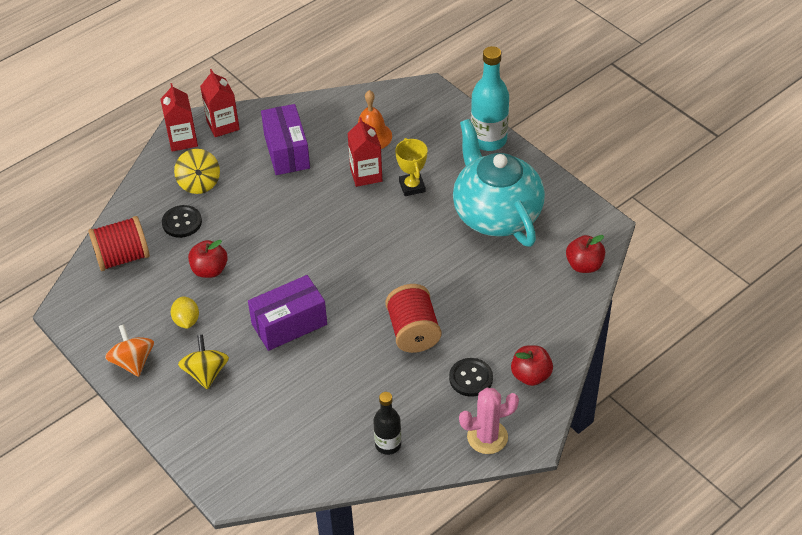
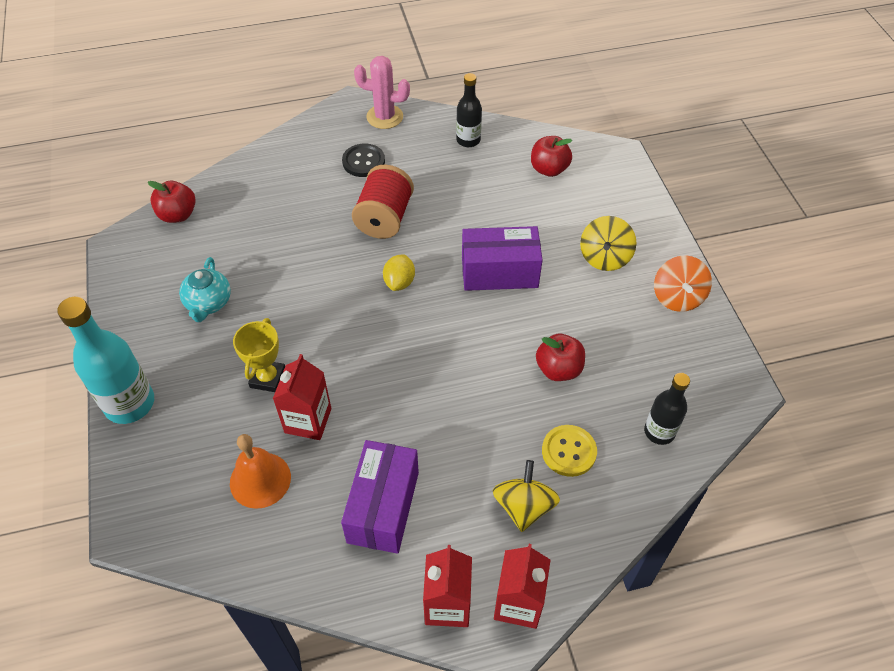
camera: 155 degrees left, 5 degrees up
(122, 257) = (659, 432): red spool -> black bottle
(182, 222) = (569, 451): black button -> yellow button
(186, 321) = (606, 319): yellow lemon -> yellow lemon (399, 282)
(495, 214) = (208, 303): turquoise teapot -> turquoise teapot, size x0.45
(530, 375) = (312, 145): red apple -> red apple (549, 169)

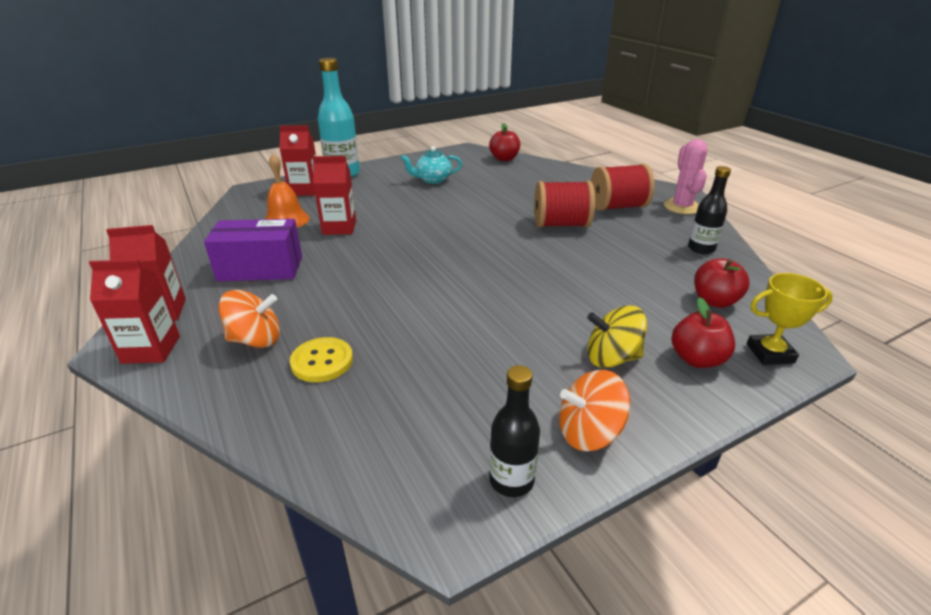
camera: 75 degrees right, 20 degrees down
(168, 455) = (305, 190): none -> red carton
(268, 378) = (374, 208): yellow trophy -> yellow trophy (770, 353)
(363, 161) = (618, 207): black button -> red spool
(399, 282) = (493, 241): yellow lemon -> none
(499, 272) = (538, 289): purple box -> none
(524, 506) = (256, 340): yellow spinning top -> orange spinning top
(558, 369) = (428, 342): red apple -> red apple (697, 359)
(659, 432) = (358, 433): black bottle -> black bottle (511, 480)

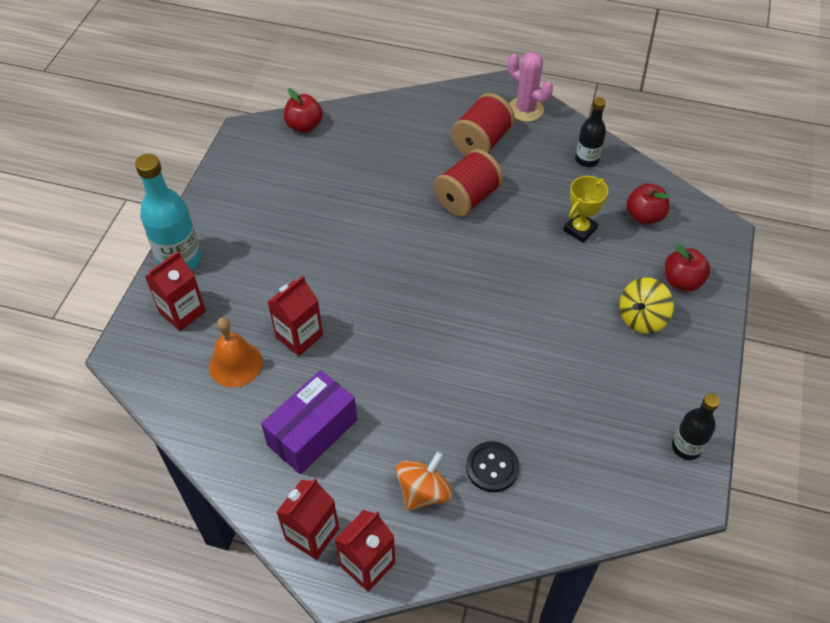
camera: 45 degrees left, 20 degrees up
(322, 361) = (492, 467): yellow button -> black button
(432, 180) = (283, 208): turquoise teapot -> none
(589, 432) = (686, 385): orange spinning top -> none
(770, 353) = (710, 245): yellow trophy -> yellow trophy (580, 229)

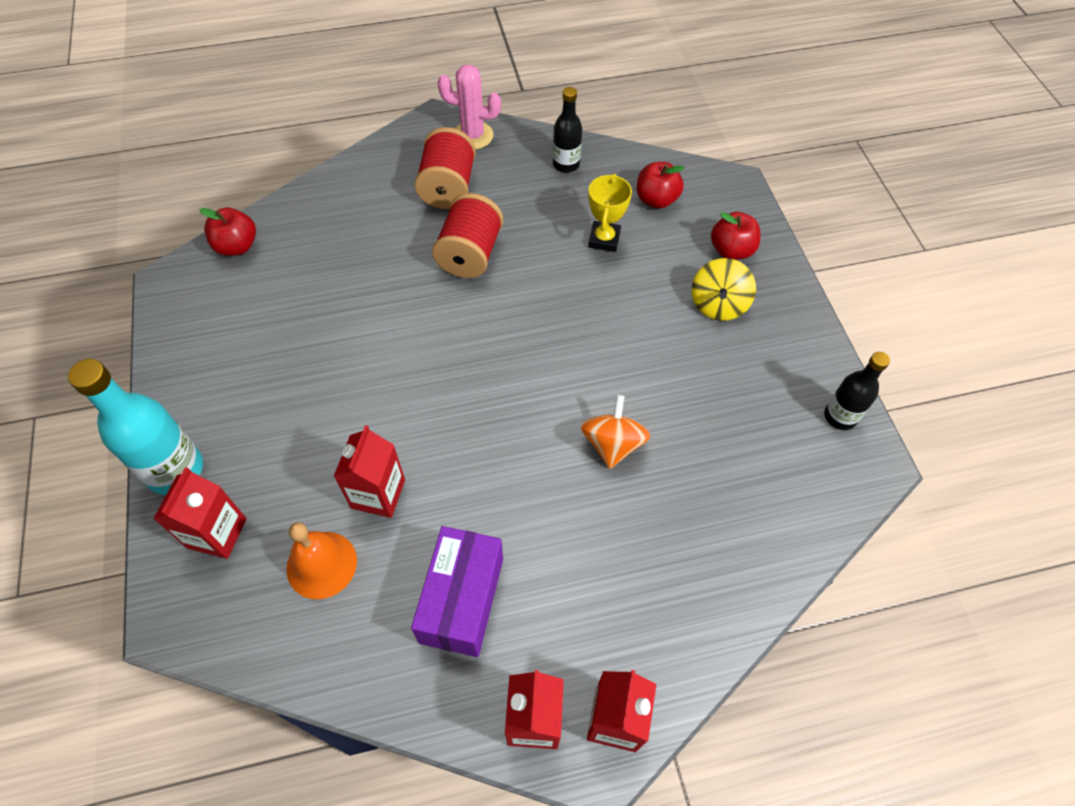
camera: 30 degrees left, 5 degrees up
(423, 492) = (623, 602): orange spinning top -> orange spinning top (612, 444)
(492, 467) = (675, 536): black button -> none

